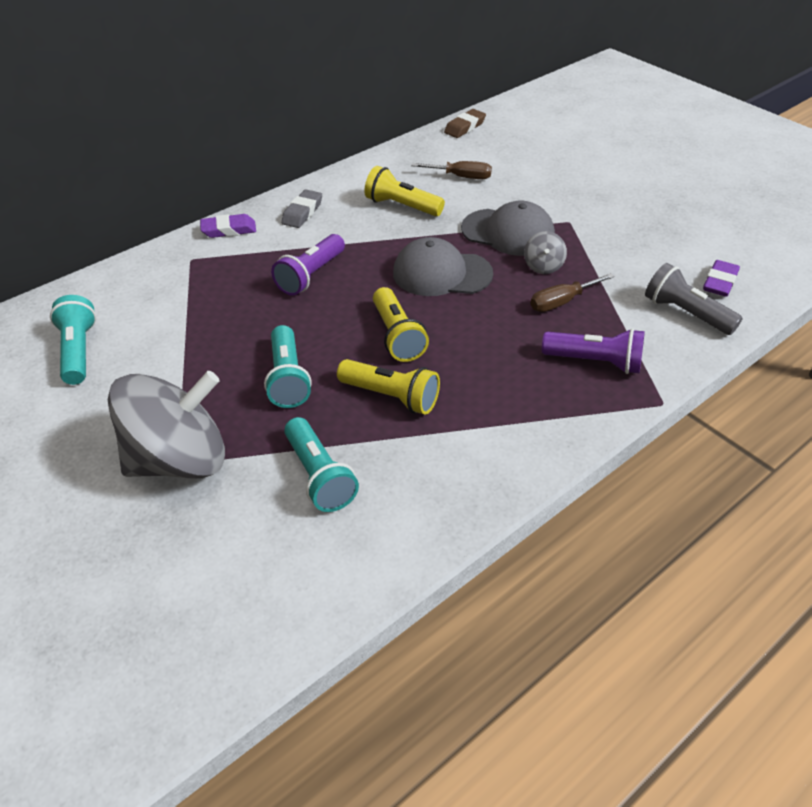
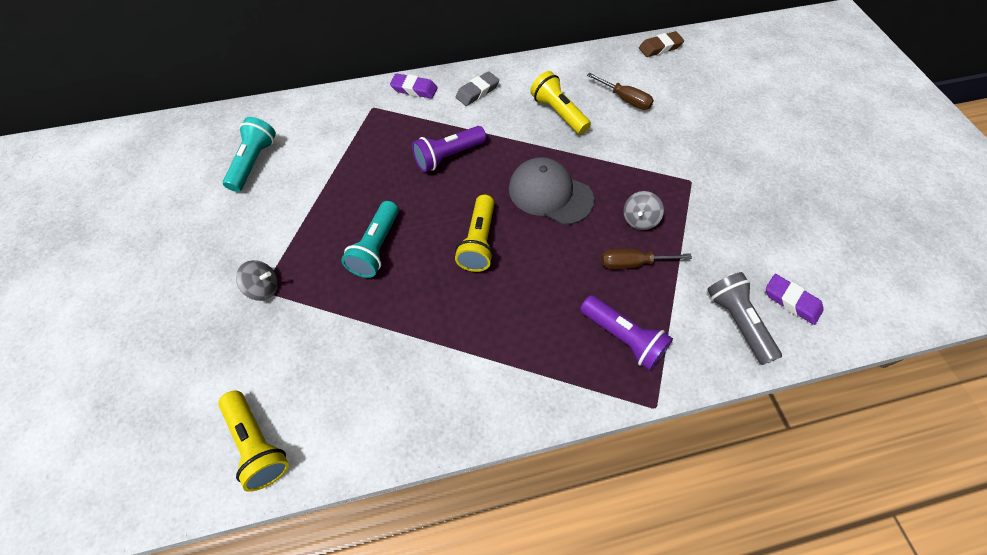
camera: 25 degrees right, 15 degrees up
(179, 460) = (264, 288): grey spinning top -> grey spinning top, size x0.41
(319, 476) = (346, 348): turquoise flashlight -> none
(391, 396) = (440, 298): yellow flashlight -> yellow flashlight (257, 444)
(508, 232) = (630, 172): grey cap -> none
(720, 282) = (791, 301): purple eraser -> purple eraser turned 75 degrees clockwise

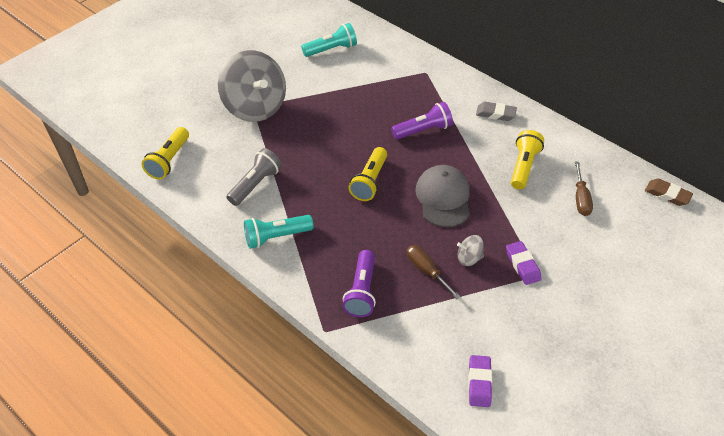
camera: 55 degrees right, 10 degrees down
(264, 288) = (255, 107): grey spinning top -> grey spinning top, size x2.44
(376, 247) = (322, 137): turquoise flashlight -> turquoise flashlight (276, 237)
(414, 89) = (462, 82): purple eraser -> purple eraser (522, 265)
(448, 156) = (423, 130): purple flashlight -> purple flashlight turned 135 degrees clockwise
(478, 242) = (369, 181): yellow flashlight -> yellow flashlight turned 45 degrees counterclockwise
(737, 321) = (430, 353): grey flashlight -> grey flashlight (255, 184)

